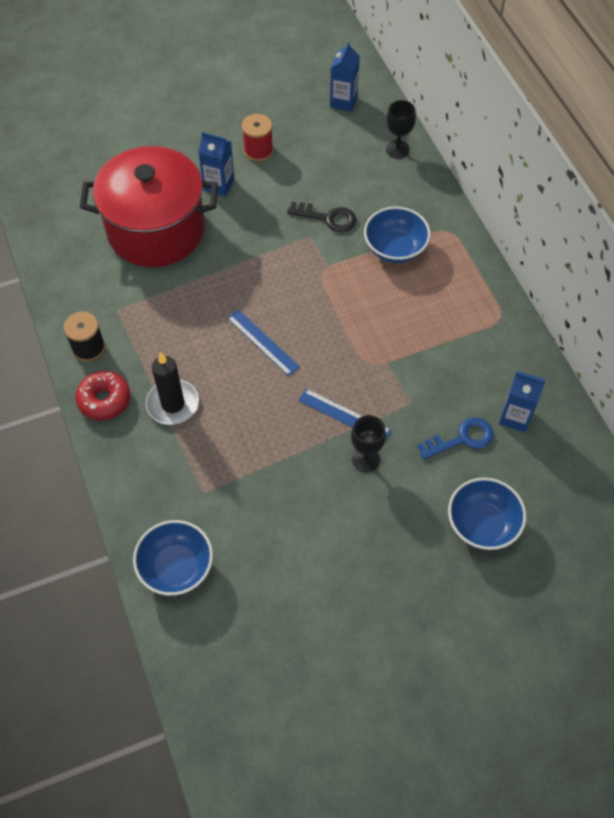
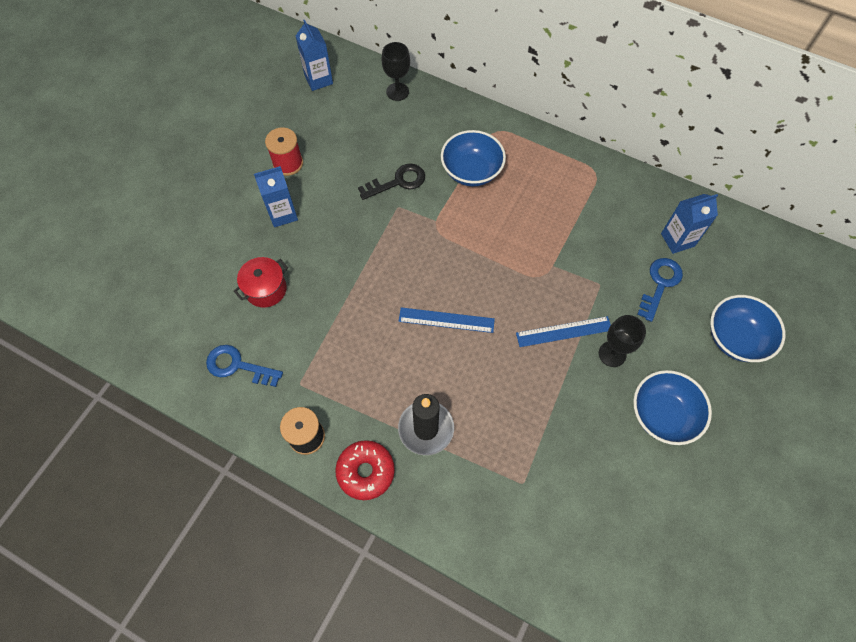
camera: 40 degrees left, 5 degrees up
(88, 268) = (238, 366): none -> blue key
(156, 230) = (266, 289): red pot -> red pot, size x0.40
(176, 567) = (564, 565): blue bowl -> blue bowl (662, 415)

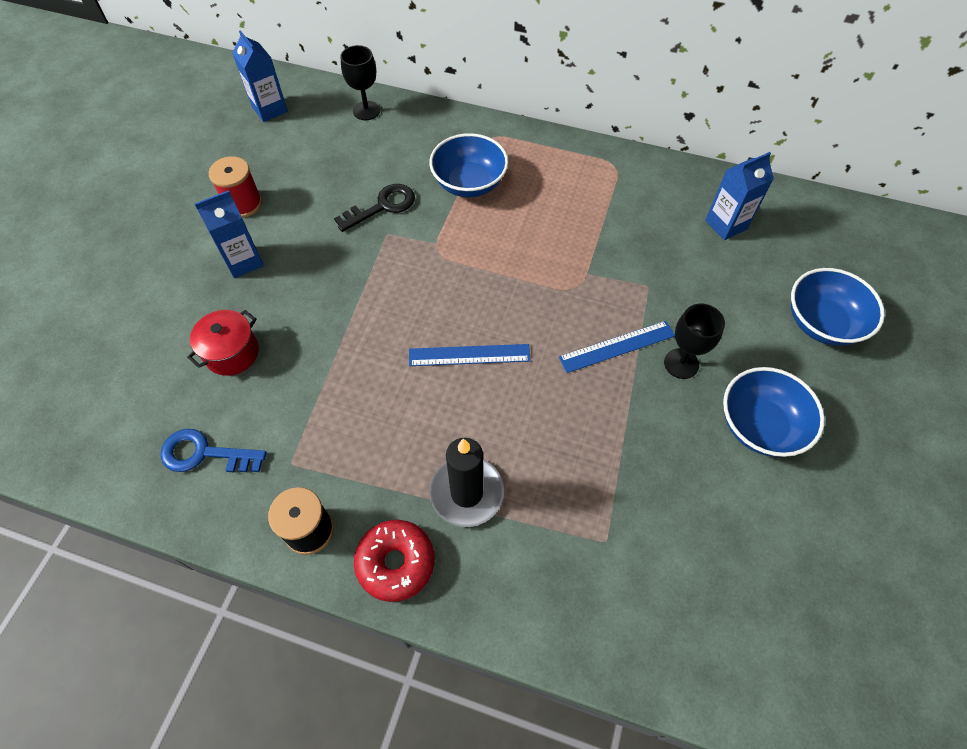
camera: 10 degrees left, 5 degrees down
(660, 284) = (718, 275): blue key -> none

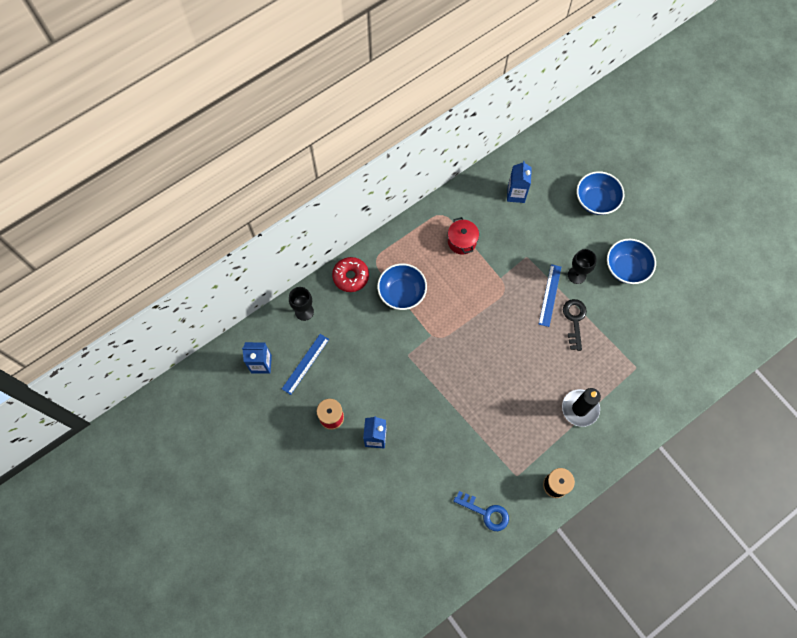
camera: 55 degrees left, 10 degrees up
(204, 454) = (486, 512): blue key -> blue key turned 105 degrees counterclockwise
(232, 353) = (434, 472): red pot -> red pot (462, 241)
(382, 206) = (386, 346): black key -> black key (574, 320)
(396, 563) = (593, 457): red donut -> red donut (351, 277)
(469, 355) = (511, 362): blue ruler -> blue ruler (305, 364)

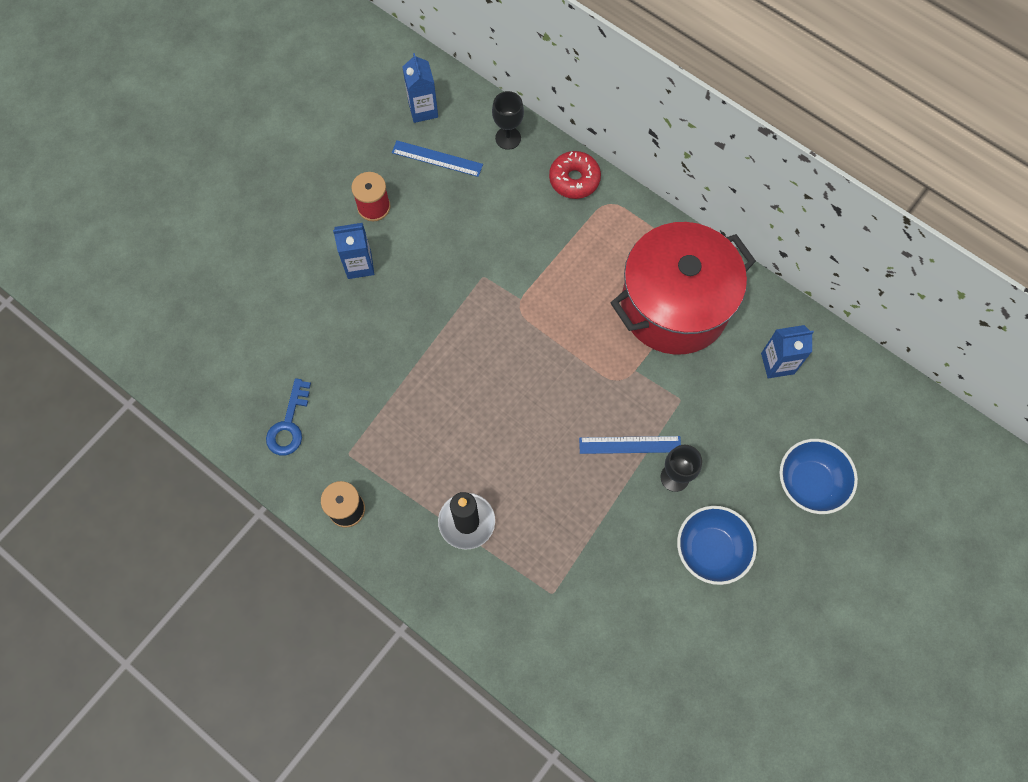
camera: 75 degrees right, 0 degrees up
(402, 293) = (570, 247): blue bowl -> none
(462, 241) = (674, 306): red pot -> red pot, size x2.50
(574, 320) = (601, 488): black key -> none

